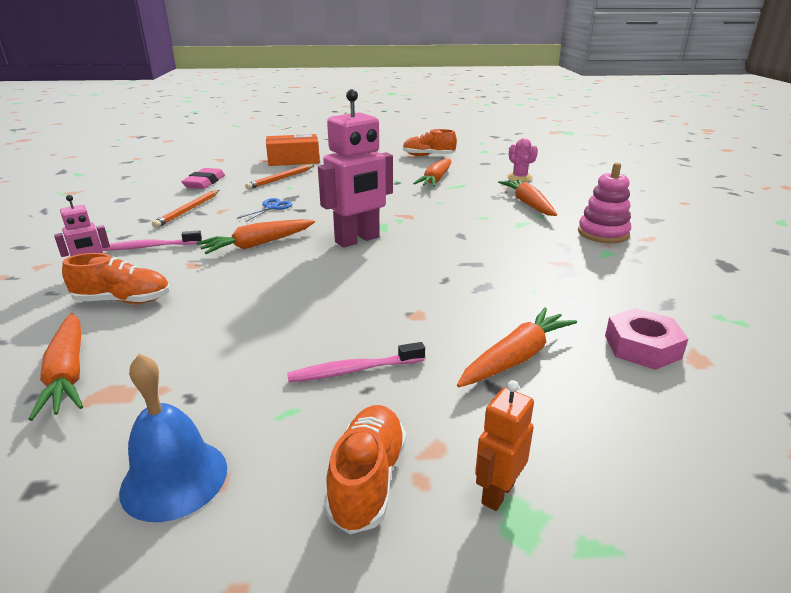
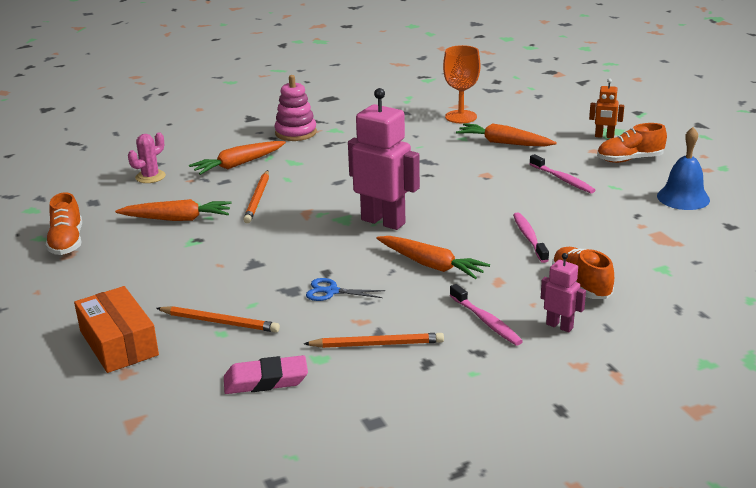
camera: 110 degrees left, 0 degrees up
(68, 373) = (668, 261): orange carrot -> none
(240, 299) = (529, 238): none -> pink toothbrush
(449, 203) = (257, 199): none -> orange pencil
(642, 347) = (461, 117): pink nut -> orange goblet

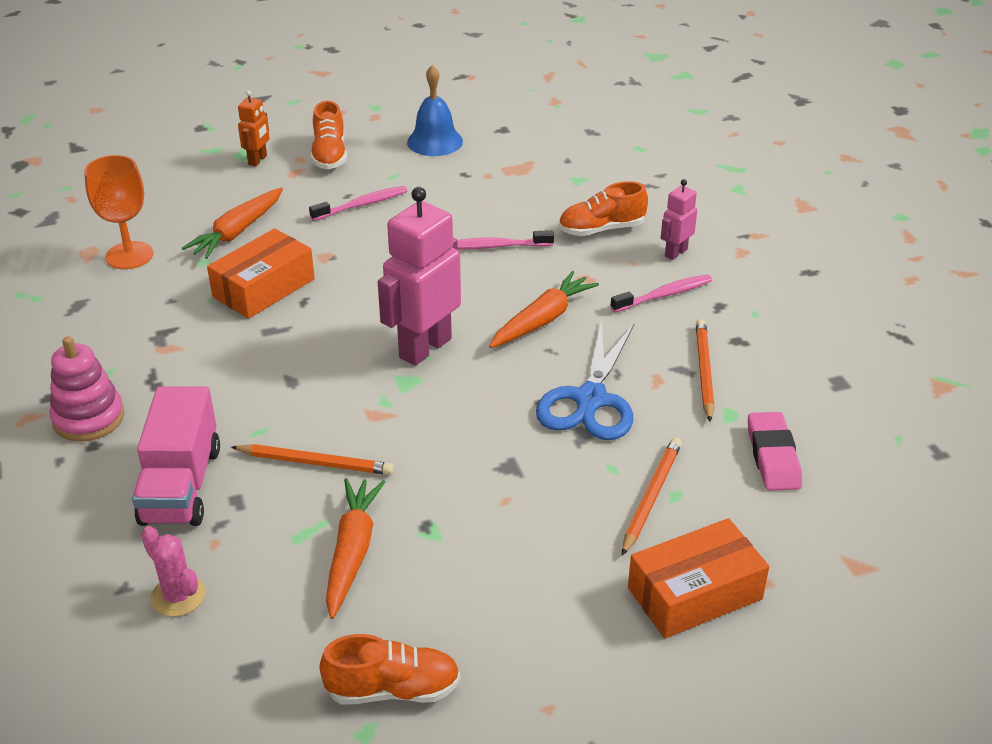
camera: 85 degrees left, 10 degrees up
(238, 164) = (181, 485): orange carrot -> pink truck
(331, 291) = (591, 399): blue scissors -> blue scissors, size x1.94
(438, 160) = (264, 288): none -> orange box

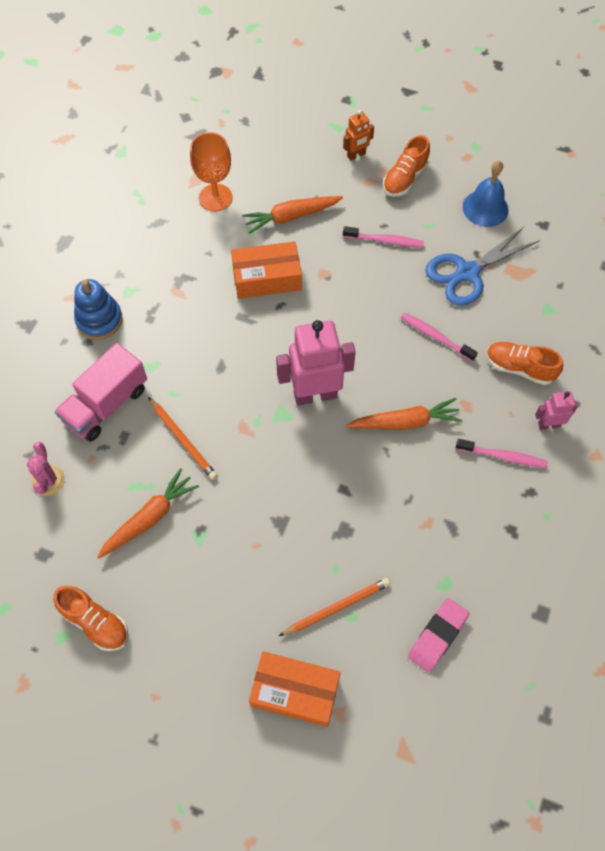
camera: 40 degrees right, 25 degrees up
(89, 418) = (99, 320): pink stacking toy -> blue stacking toy
(591, 399) = (373, 508): blue scissors -> blue scissors (467, 272)
(704, 371) = (463, 539): orange pencil -> none

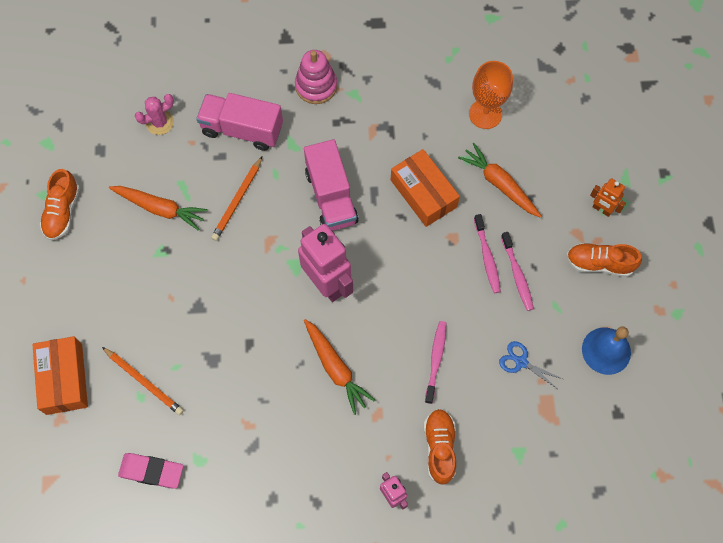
camera: 65 degrees right, 5 degrees up
(99, 320) = (316, 86): blue stacking toy -> pink stacking toy
(226, 355) = (331, 197): none -> pink truck
(467, 272) = (521, 362): blue scissors -> blue scissors, size x0.51
(503, 456) = (340, 465): pink toothbrush -> pink toothbrush (487, 257)

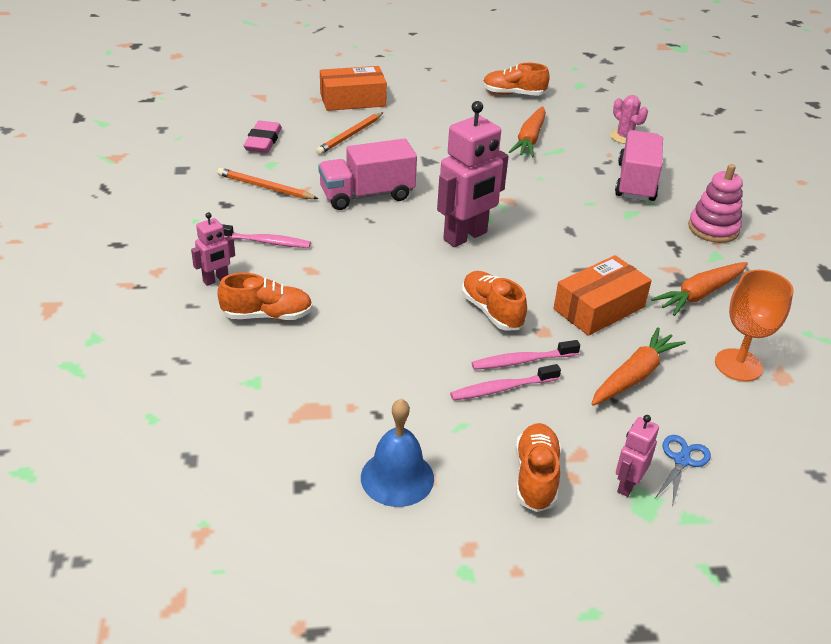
camera: 85 degrees right, 30 degrees down
(237, 200) = (551, 181): orange pencil -> orange pencil (265, 187)
(331, 197) = (573, 239): pink truck -> pink truck (367, 195)
(336, 368) = (365, 242): orange carrot -> orange carrot (699, 294)
(430, 272) = (492, 311): none -> orange shoe
(436, 360) = (377, 314): pink toothbrush -> pink toothbrush (265, 242)
(521, 362) = (377, 388): blue scissors -> blue scissors (681, 460)
(602, 209) = (627, 485): orange robot -> pink robot

